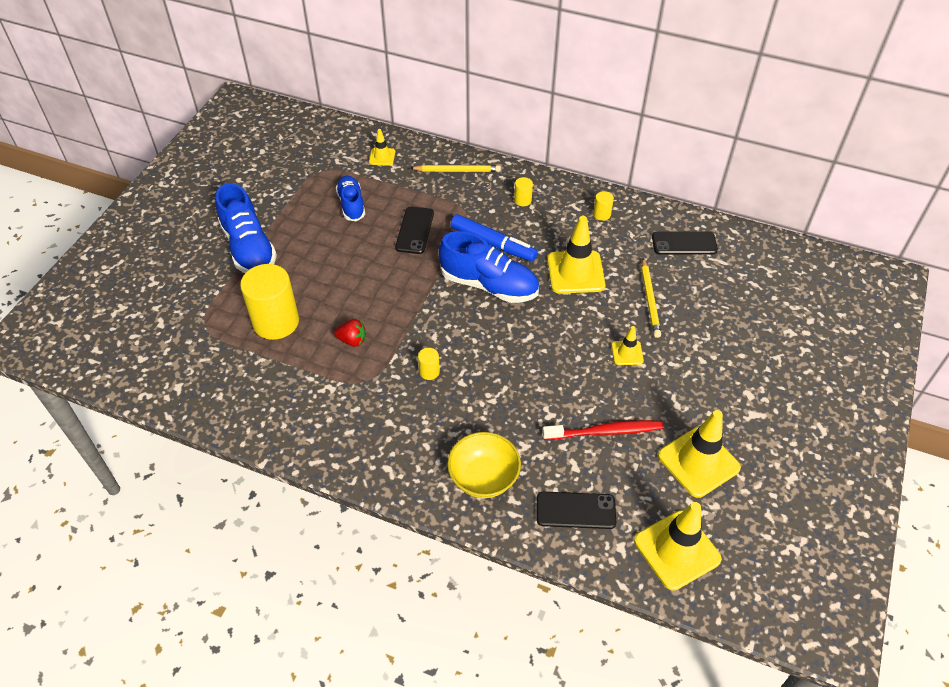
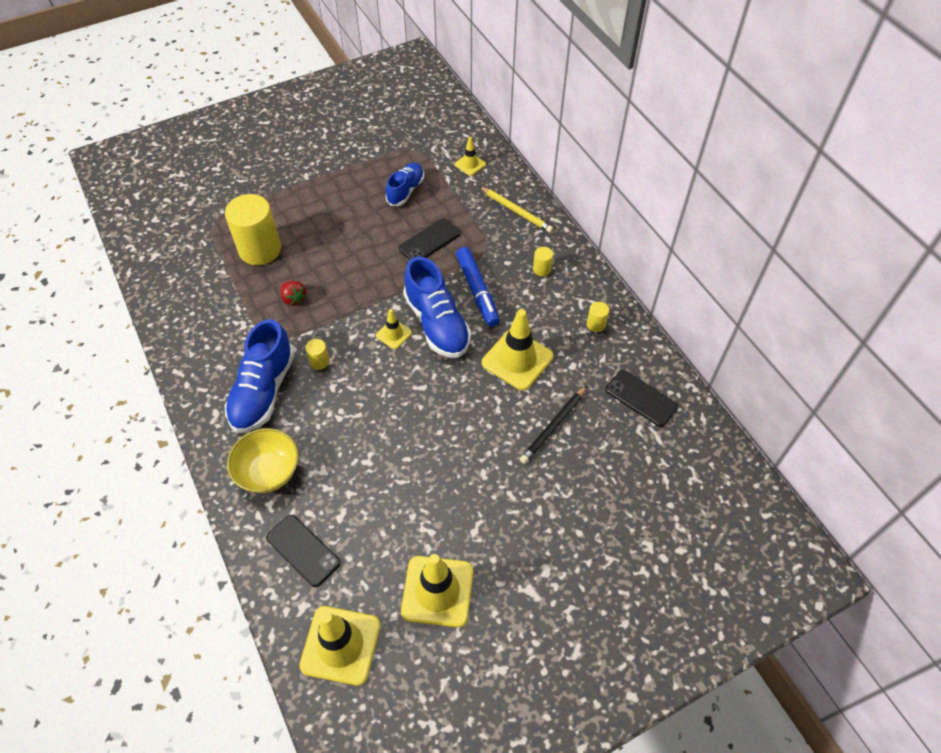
camera: 40 degrees right, 5 degrees up
(249, 248) = (301, 180): blue shoe -> blue shoe (263, 391)
(605, 431) = (393, 507): red toothbrush -> none
(627, 353) = (483, 457): yellow traffic cone -> yellow traffic cone (393, 334)
(649, 299) = (553, 426): yellow pencil -> black pencil

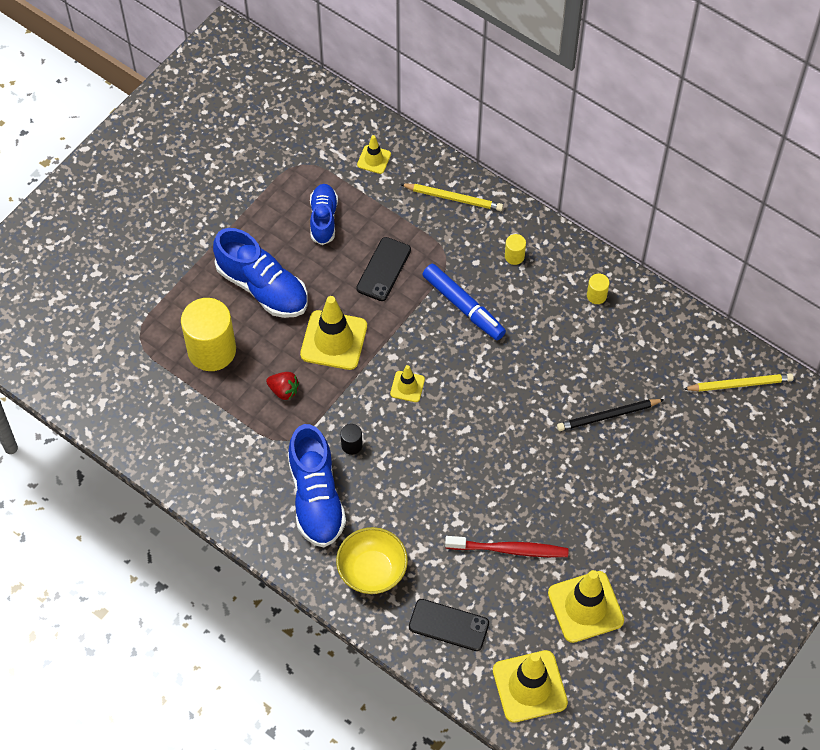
camera: 25 degrees left, 5 degrees up
(319, 361) = (352, 445): yellow cylinder -> black cylinder
(398, 506) = (509, 549): none -> red toothbrush
(437, 323) = (443, 358): blue shoe -> blue shoe (262, 287)
(517, 360) = (541, 363): yellow traffic cone -> yellow traffic cone (334, 340)
(553, 426) = (608, 416): black pencil -> black pencil turned 60 degrees clockwise
(641, 398) = (674, 355): black phone -> none
(691, 448) = (739, 384): none -> yellow pencil

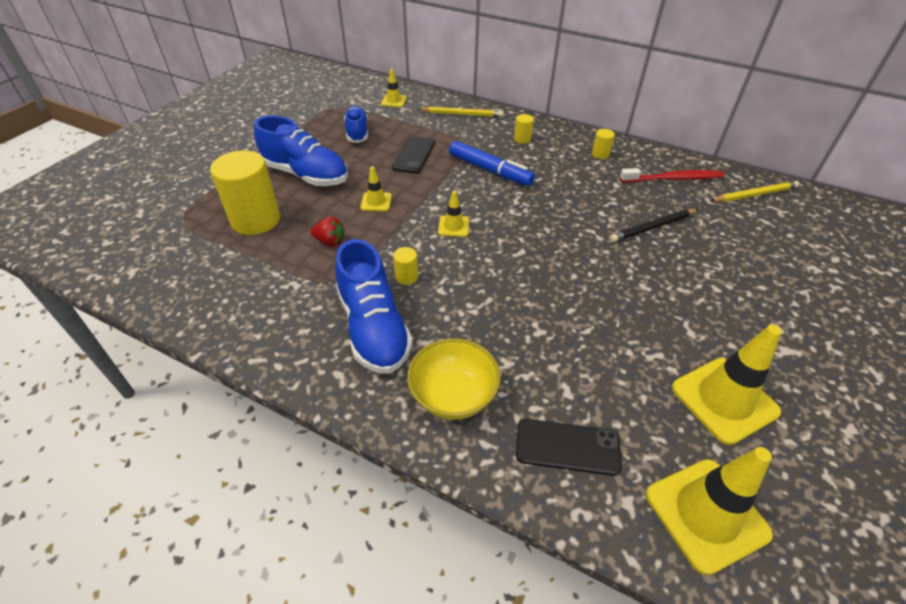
camera: 10 degrees left, 15 degrees down
(334, 340) = (376, 202): yellow traffic cone -> yellow traffic cone, size x0.51
(352, 445) = (406, 277): black cylinder -> yellow cylinder
(509, 549) = (608, 351): red toothbrush -> red toothbrush (673, 179)

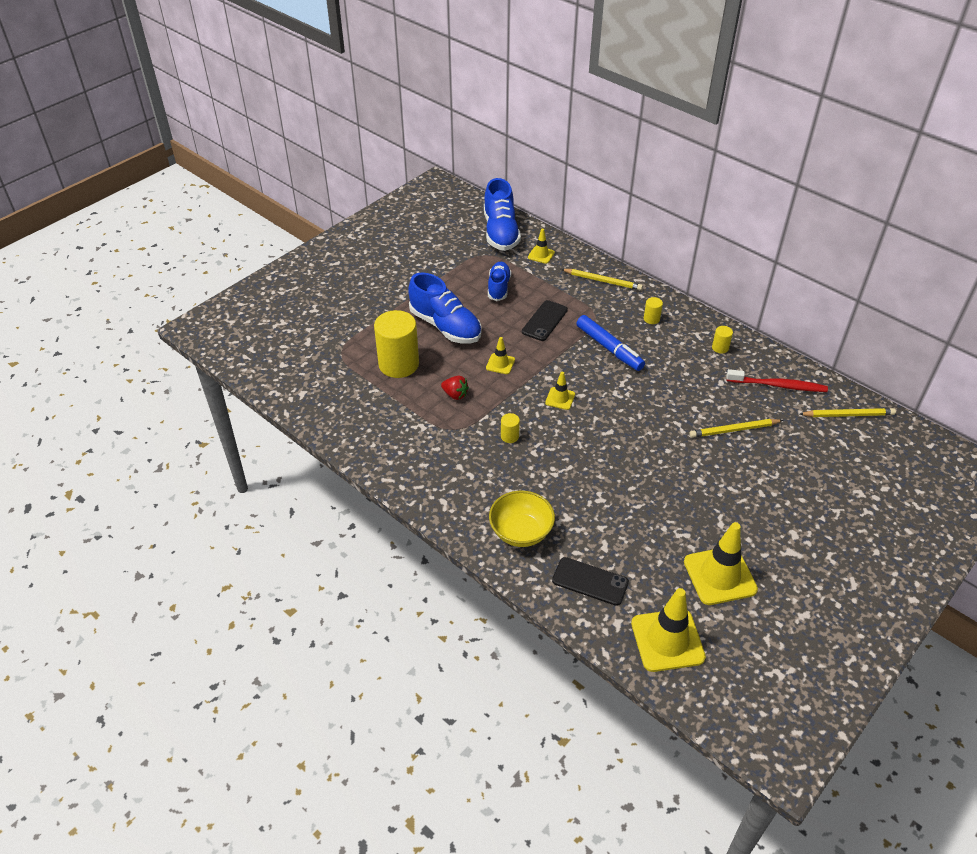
camera: 15 degrees right, 0 degrees up
(373, 328) = (475, 472): blue shoe -> blue shoe (500, 232)
(652, 227) = (734, 430): black pencil -> yellow pencil

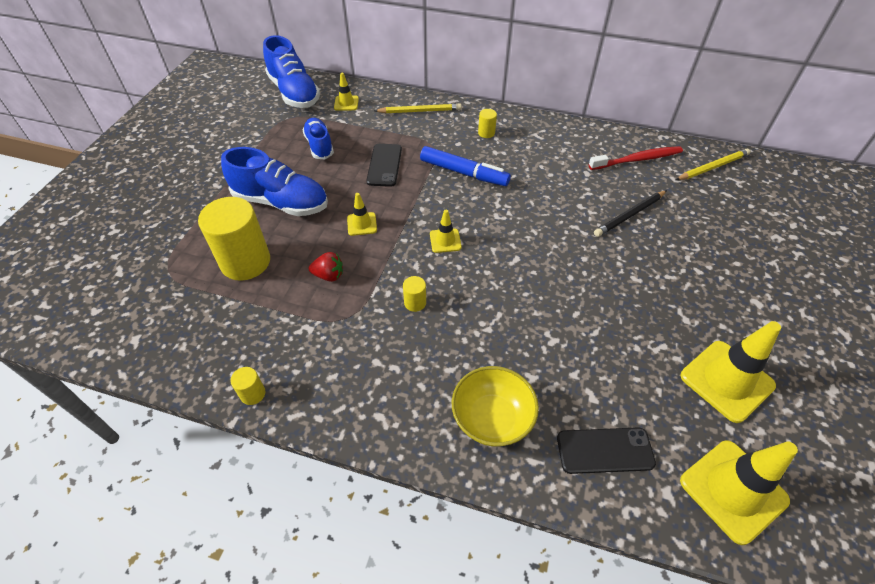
camera: 25 degrees left, 5 degrees up
(720, 348) = (564, 141): yellow cylinder -> yellow cylinder (253, 394)
(734, 430) = (630, 215): yellow pencil -> black pencil

